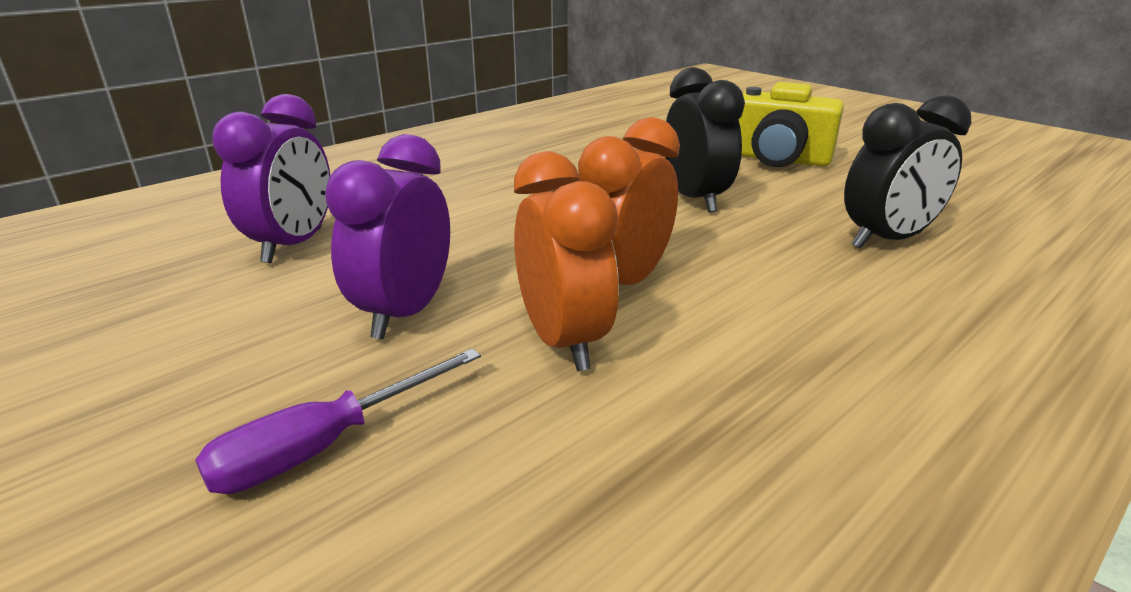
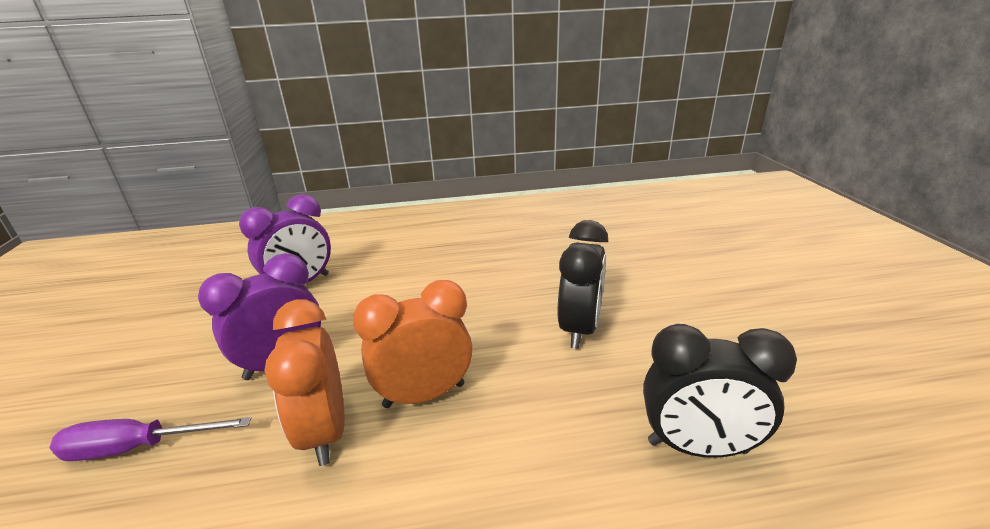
camera: 35 degrees right, 0 degrees up
(563, 341) = (325, 431): orange clock -> orange clock turned 150 degrees clockwise
(779, 159) = (713, 306): yellow camera -> none

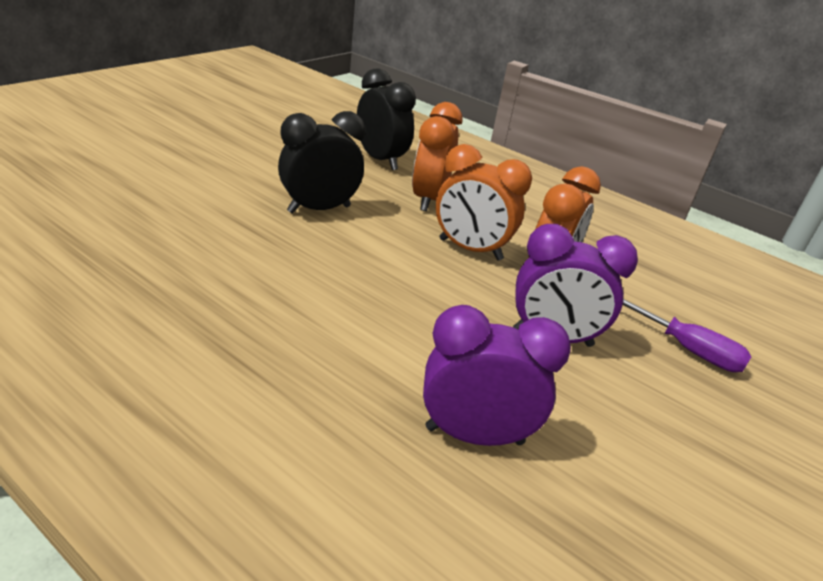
camera: 140 degrees left, 5 degrees up
(548, 430) = (429, 199): none -> orange clock

